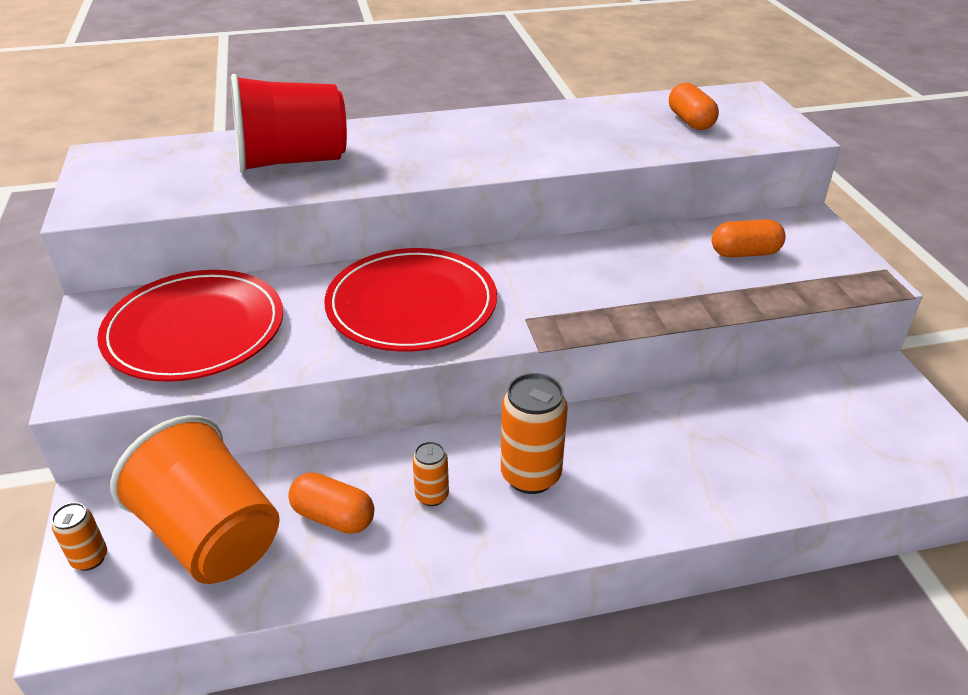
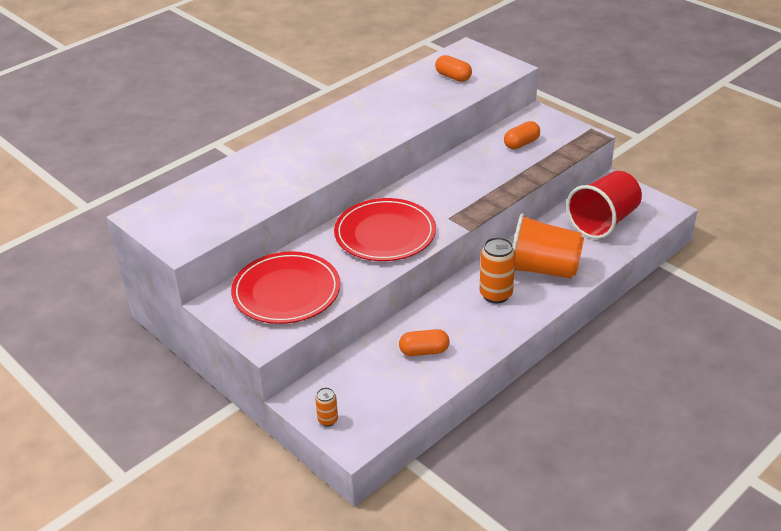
camera: 30 degrees left, 0 degrees up
(211, 536) = (375, 385): orange cup -> orange cup (543, 269)
(292, 161) = (263, 177): red cup -> red cup (603, 222)
(432, 496) = (460, 322): orange can -> none

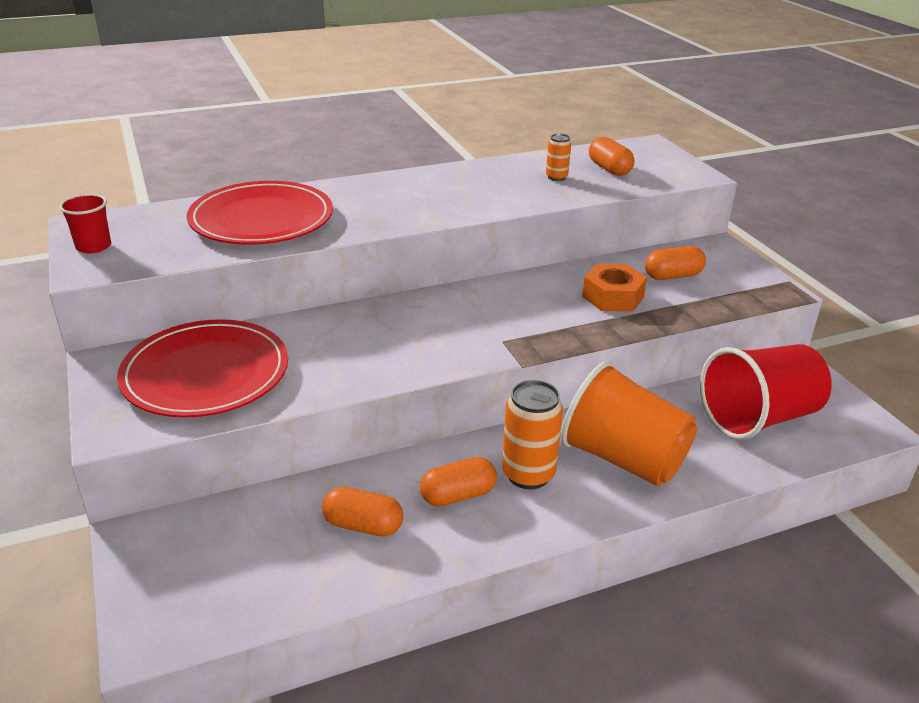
camera: 20 degrees right, 5 degrees down
(166, 230) = (93, 246): none -> red cup
(328, 420) = (144, 584): orange can -> orange can (556, 177)
(385, 233) = (399, 337): red plate -> red plate (261, 219)
(465, 318) = (458, 495): none -> orange capsule
(494, 169) = (613, 297): none -> orange nut

